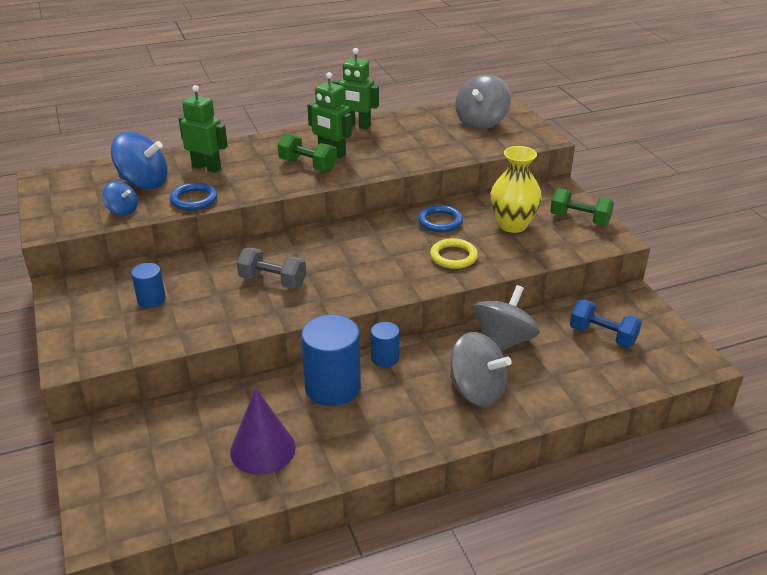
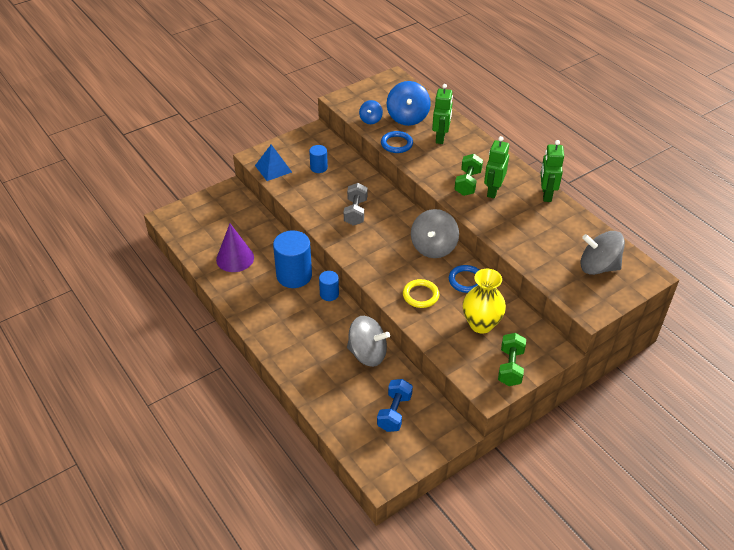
camera: 75 degrees right, 10 degrees up
(117, 346) = (273, 168): none -> blue pyramid
(477, 391) = (310, 346): grey spinning top -> grey spinning top (433, 247)

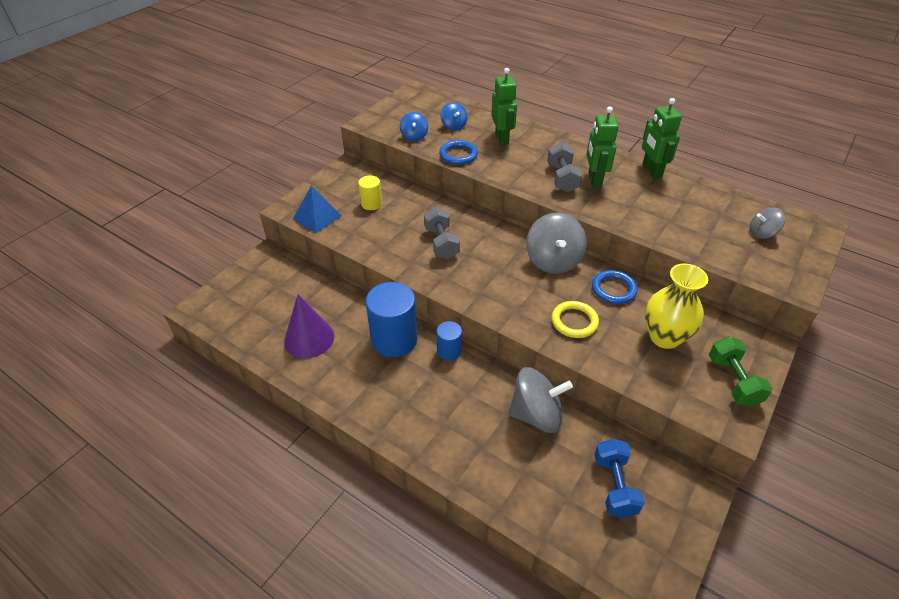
camera: 20 degrees left, 0 degrees up
(319, 167) = (371, 204): blue cylinder -> yellow cylinder
(407, 117) = (453, 126): blue spinning top -> blue spinning top, size x0.55
(467, 183) = (562, 178): green dumbbell -> grey dumbbell
(598, 267) = (762, 233): grey spinning top -> grey spinning top, size x0.55

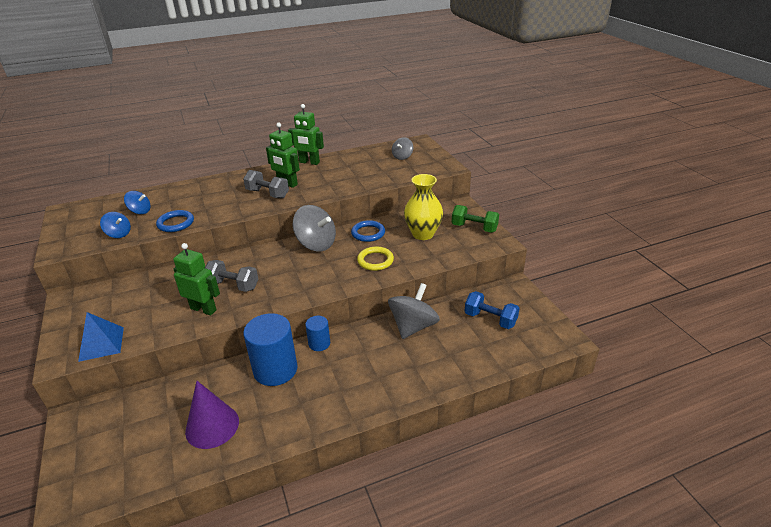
camera: 55 degrees left, 10 degrees down
(371, 204) = (136, 304): yellow cylinder -> none
(502, 138) = (190, 198): green robot -> green robot (203, 309)

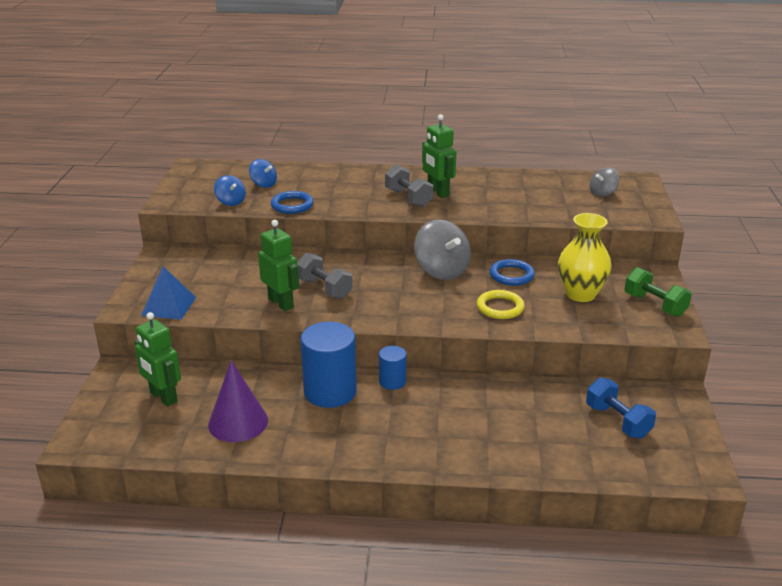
camera: 25 degrees right, 5 degrees down
(309, 162) = (479, 174): green robot -> green robot (163, 397)
(413, 326) = (513, 398): grey spinning top -> none

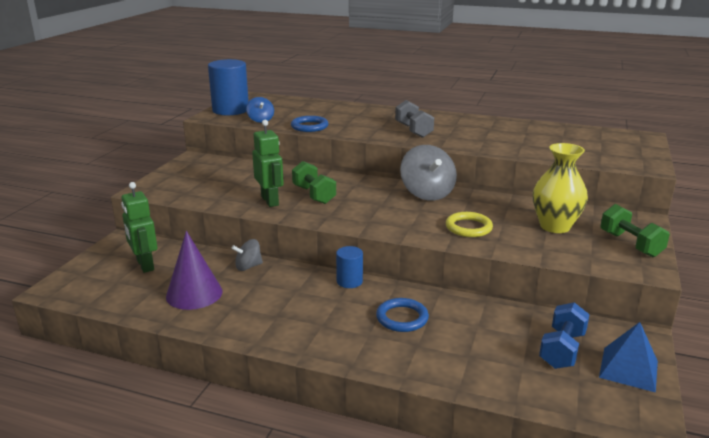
camera: 15 degrees right, 5 degrees down
(169, 306) = (176, 192): blue pyramid -> blue pyramid (628, 369)
(263, 184) = (295, 111): blue spinning top -> none
(324, 289) = (314, 195): grey dumbbell -> green dumbbell
(330, 392) = (288, 281): blue cylinder -> blue cylinder (230, 110)
(437, 192) = (442, 129): green robot -> none
(511, 275) = (492, 204): blue ring -> blue ring (402, 318)
(603, 193) = (602, 143): grey spinning top -> grey spinning top (248, 266)
(617, 421) = (562, 350): blue dumbbell -> blue dumbbell turned 45 degrees clockwise

